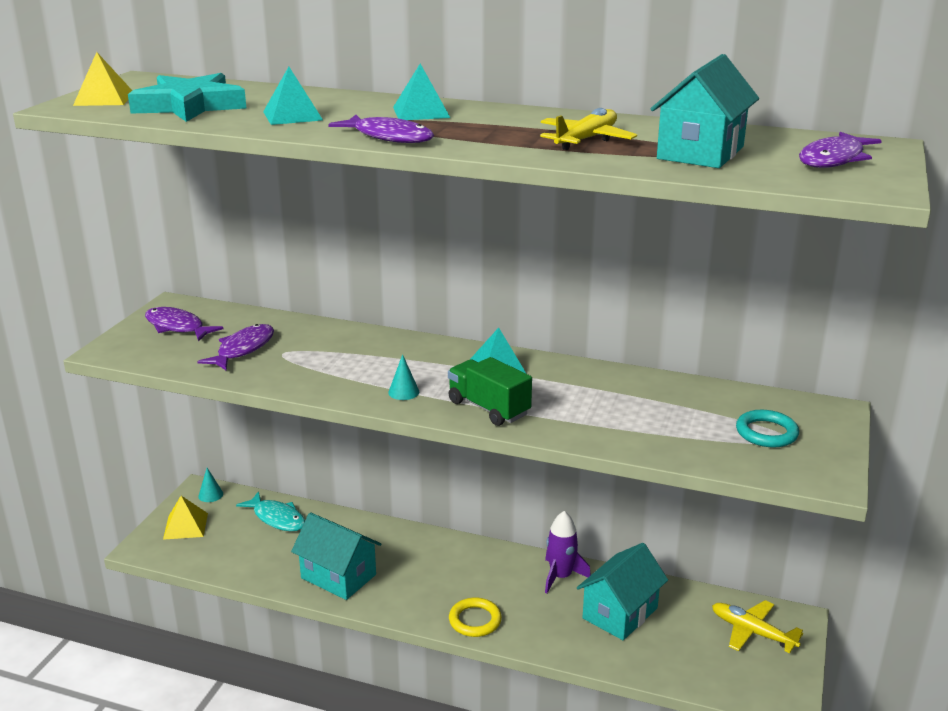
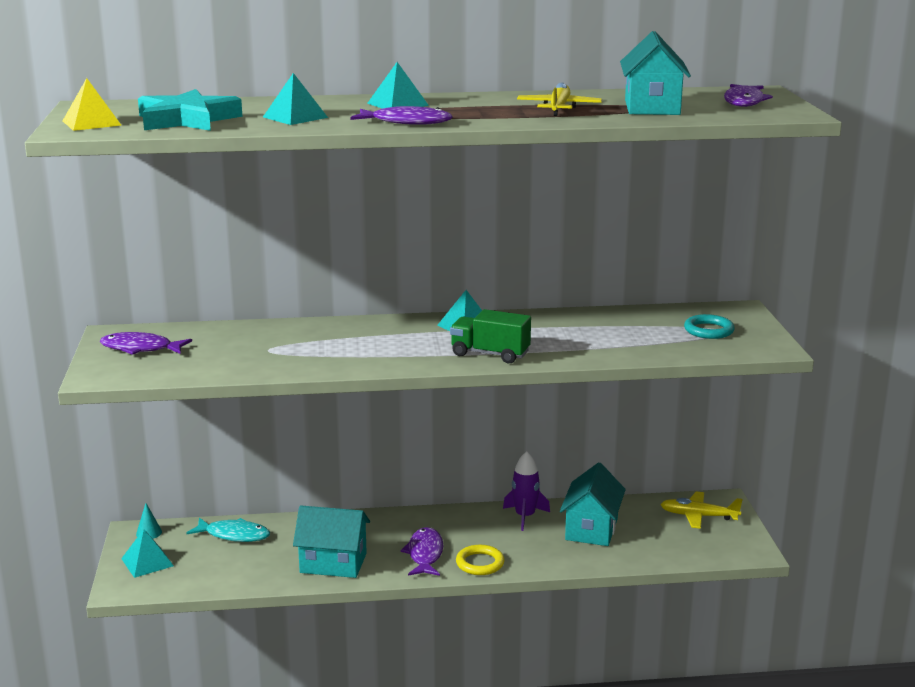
camera: 25 degrees left, 5 degrees down
(185, 526) = (147, 562): yellow pyramid -> turquoise pyramid
(243, 349) = (227, 353): purple fish -> purple fish (425, 554)
(403, 392) = (408, 356): turquoise cone -> none

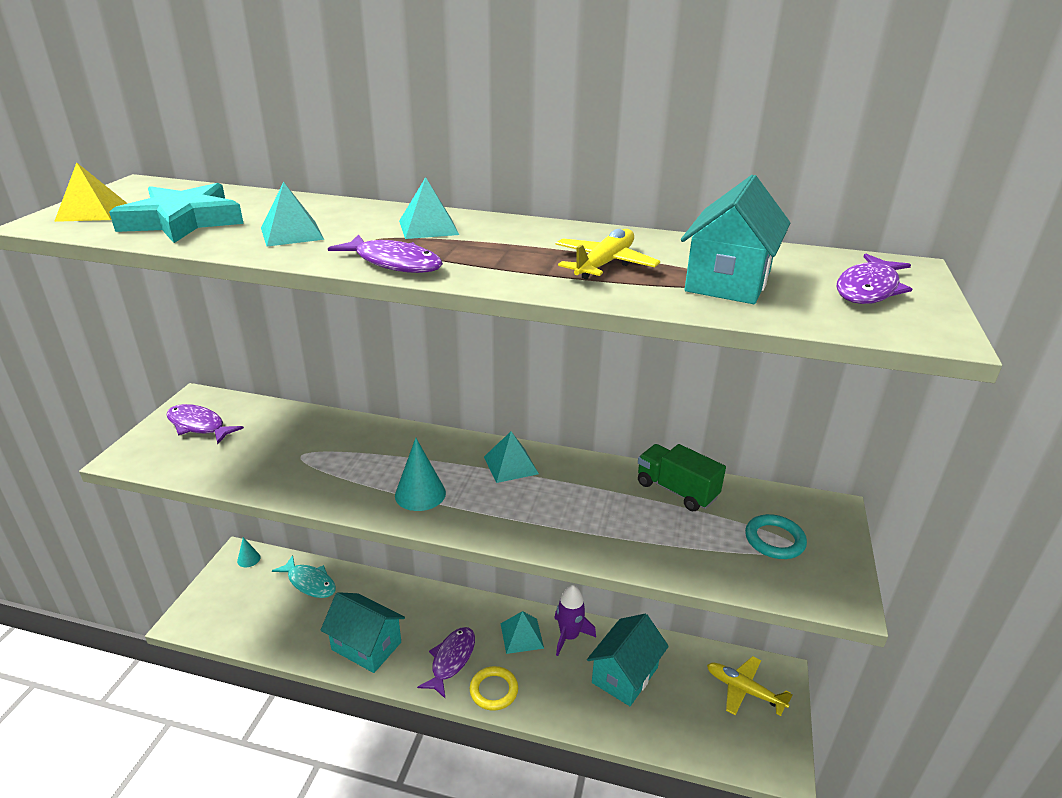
camera: 20 degrees right, 10 degrees up
(147, 562) = (224, 595): turquoise pyramid -> turquoise pyramid (521, 635)
(404, 353) = (420, 494): none -> turquoise cone
(490, 354) = (504, 518): green truck -> green truck (676, 490)

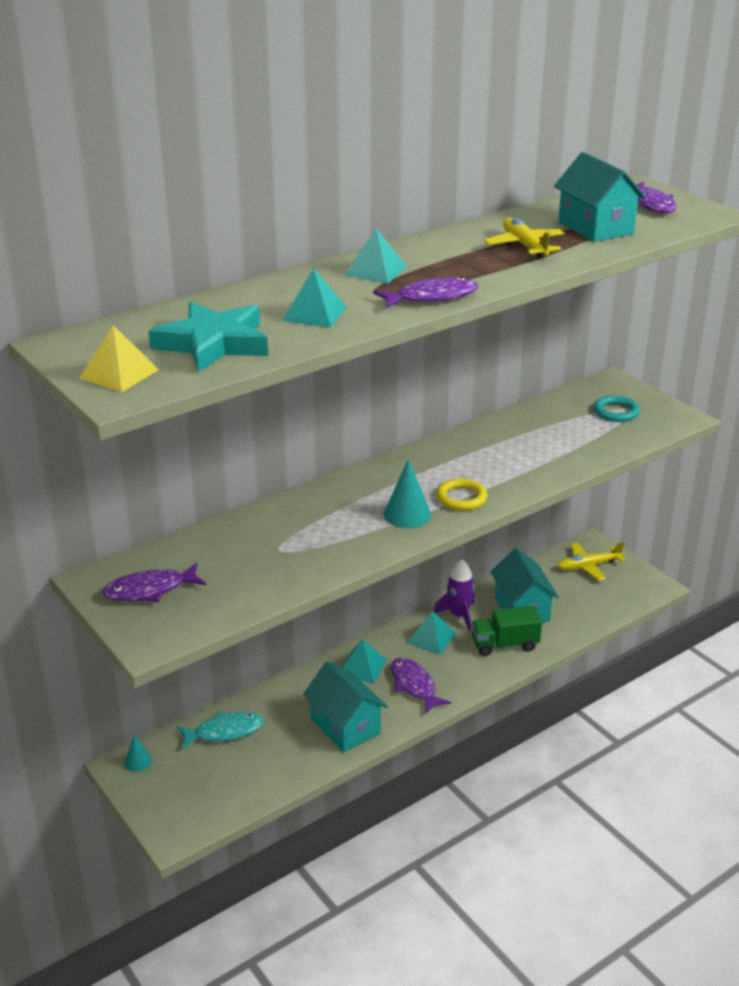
camera: 50 degrees left, 0 degrees up
(366, 646) = (345, 726): turquoise house -> turquoise house turned 75 degrees clockwise
(494, 690) = (467, 677): yellow ring -> yellow ring (461, 498)
(511, 465) = (421, 465): turquoise pyramid -> turquoise pyramid (362, 667)
(676, 490) = (531, 419): green truck -> green truck (504, 644)

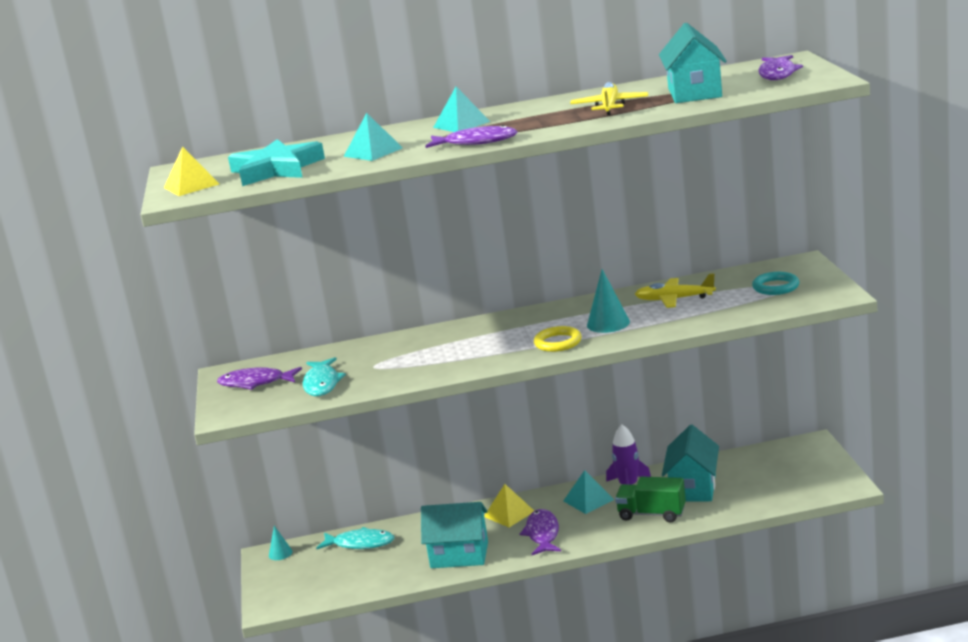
camera: 30 degrees right, 10 degrees down
(237, 582) = (322, 383): none -> turquoise fish
(345, 726) = (459, 555): turquoise house -> turquoise house turned 75 degrees counterclockwise
(362, 667) = (509, 514): turquoise pyramid -> yellow pyramid
(407, 514) = (499, 350): turquoise cone -> turquoise cone (608, 323)
(588, 566) = (791, 461): yellow plane -> yellow plane (675, 299)

